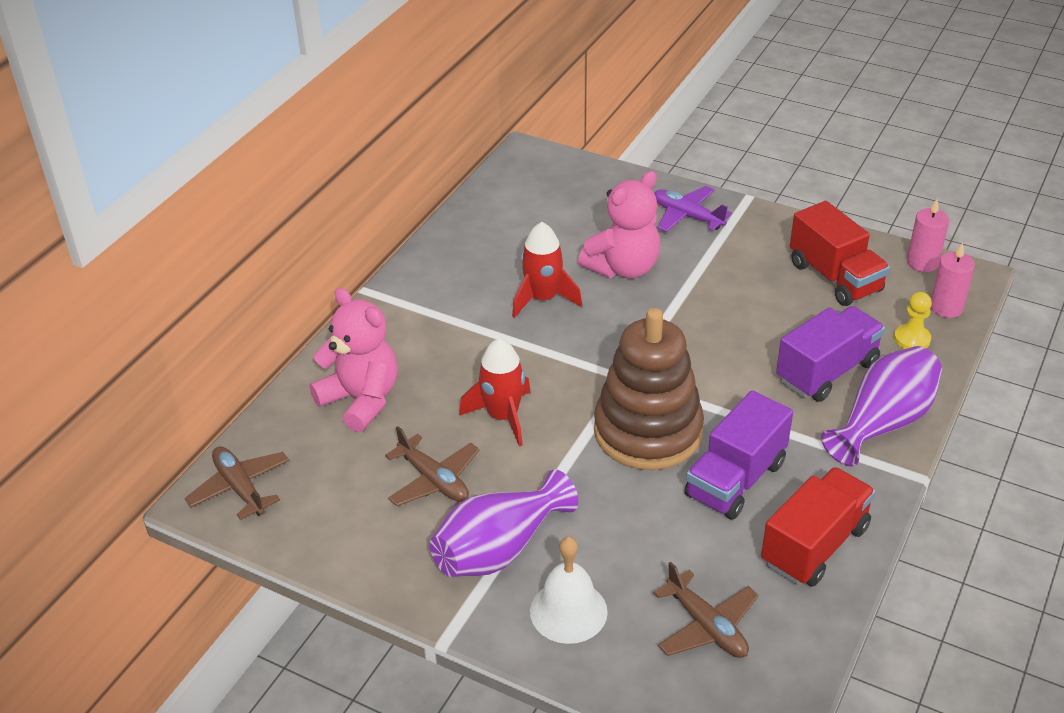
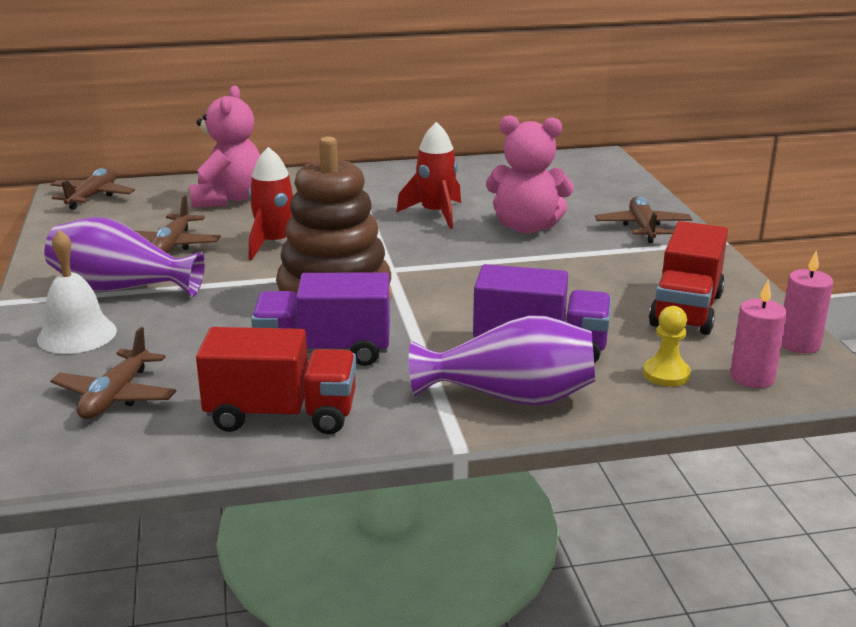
camera: 50 degrees right, 15 degrees down
(687, 216) = (642, 228): purple plane -> brown plane

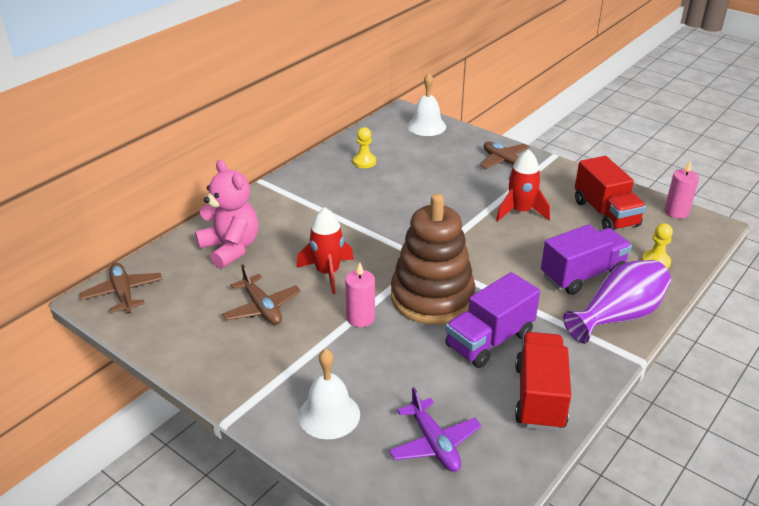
camera: 40 degrees left, 10 degrees up
(116, 396) = (434, 443): brown plane -> purple plane
(121, 289) = (292, 362): purple vase -> none
(282, 415) = (539, 397): red truck -> red truck turned 45 degrees counterclockwise
(435, 214) = (383, 201): red rocket -> red rocket (520, 211)
(476, 180) = (364, 162): none -> yellow pawn
(526, 227) = (448, 189): pink teddy bear -> none
(604, 174) = (426, 126): none -> white bell
(752, 377) = (688, 244): pink candle -> pink candle (360, 318)

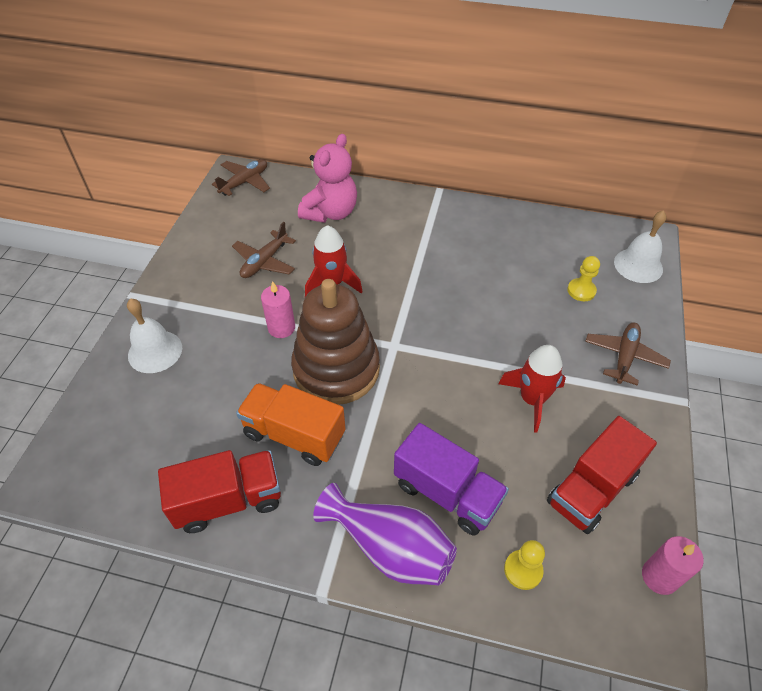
camera: 65 degrees right, 15 degrees up
(364, 162) = (525, 243): yellow pawn -> yellow pawn (581, 291)
(434, 443) = (143, 433): purple plane -> none
(489, 340) = (294, 435): purple truck -> orange truck

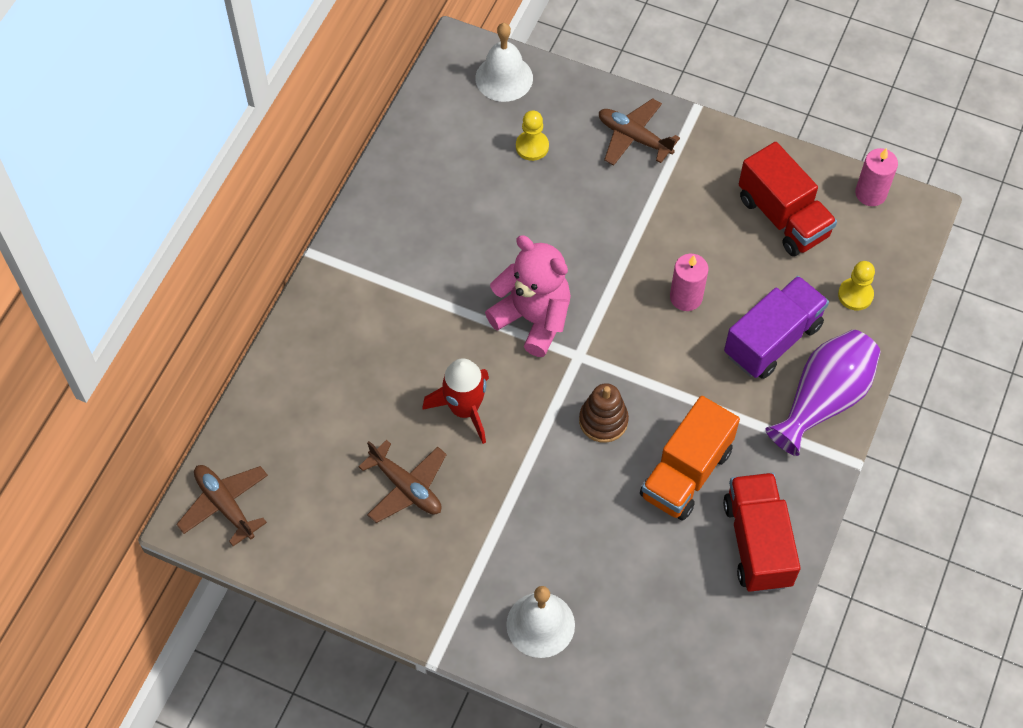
camera: 80 degrees left, 10 degrees up
(281, 328) = (529, 475): pink candle -> pink candle (686, 297)
(330, 213) = (325, 395): pink teddy bear -> pink teddy bear (533, 319)
(336, 369) = (603, 421): brown stacking toy -> brown stacking toy, size x0.48
(532, 399) = (675, 238): red rocket -> none

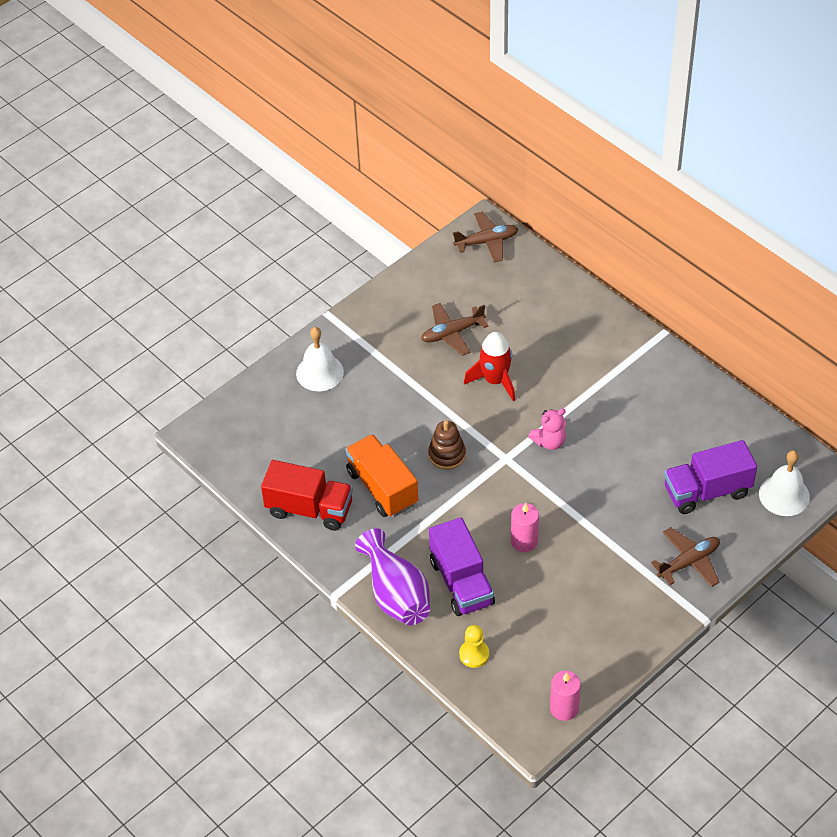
camera: 115 degrees right, 10 degrees down
(532, 146) = (707, 491): yellow pawn -> purple truck
(533, 319) = (549, 441): pink teddy bear -> pink teddy bear, size x0.57
(783, 217) = (568, 635): red truck -> none

